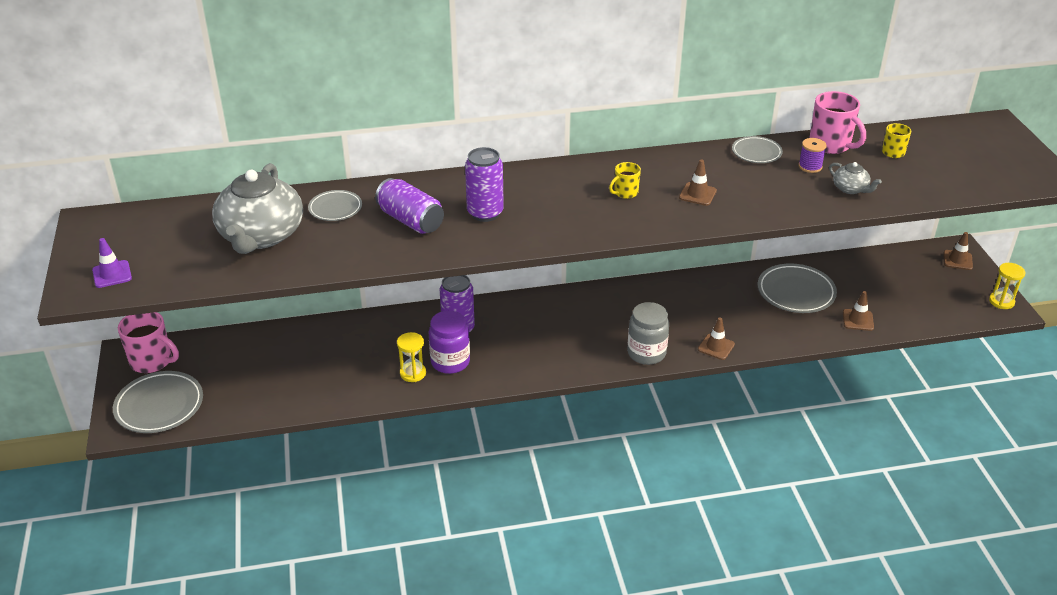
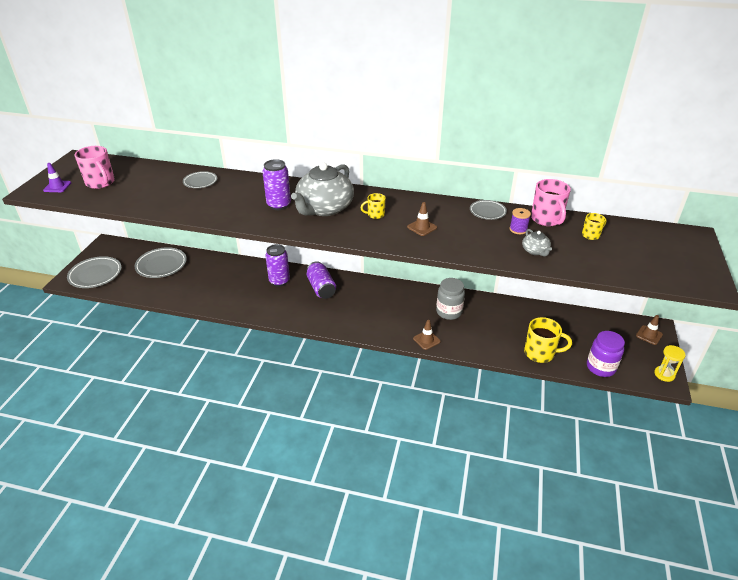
camera: 25 degrees right, 0 degrees up
(152, 361) = (113, 251): pink mug -> pink mug (101, 183)
(261, 236) = (147, 186): grey teapot -> grey teapot (324, 208)
(410, 220) = (233, 198): purple can -> purple can (321, 288)
(413, 373) = (233, 298): yellow hourglass -> none
(450, 362) = (259, 298): purple jar -> purple jar (600, 367)
(646, 353) = (378, 330): grey jar -> grey jar (449, 312)
(796, 292) = (509, 322): grey plate -> grey plate (161, 265)
(858, 320) = (540, 353): brown traffic cone -> yellow mug

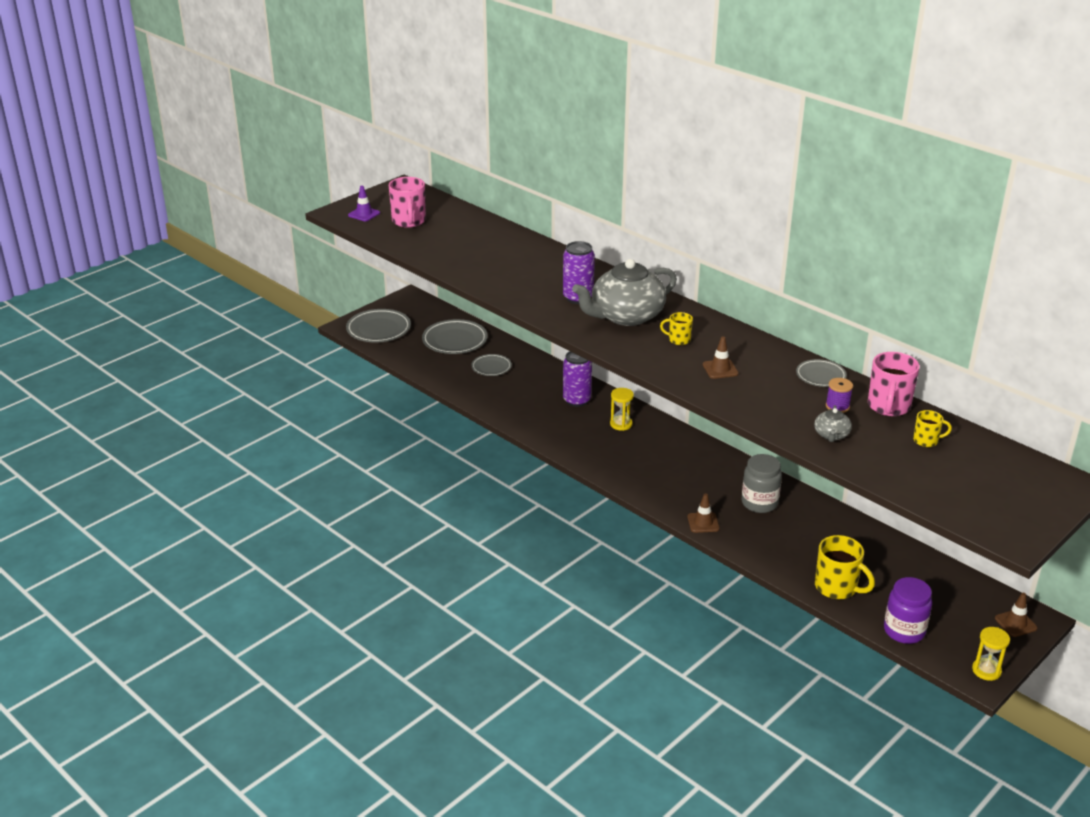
camera: 30 degrees right, 5 degrees down
(200, 182) = (513, 248): grey plate -> grey plate (491, 367)
(321, 288) = (621, 424): purple can -> yellow hourglass

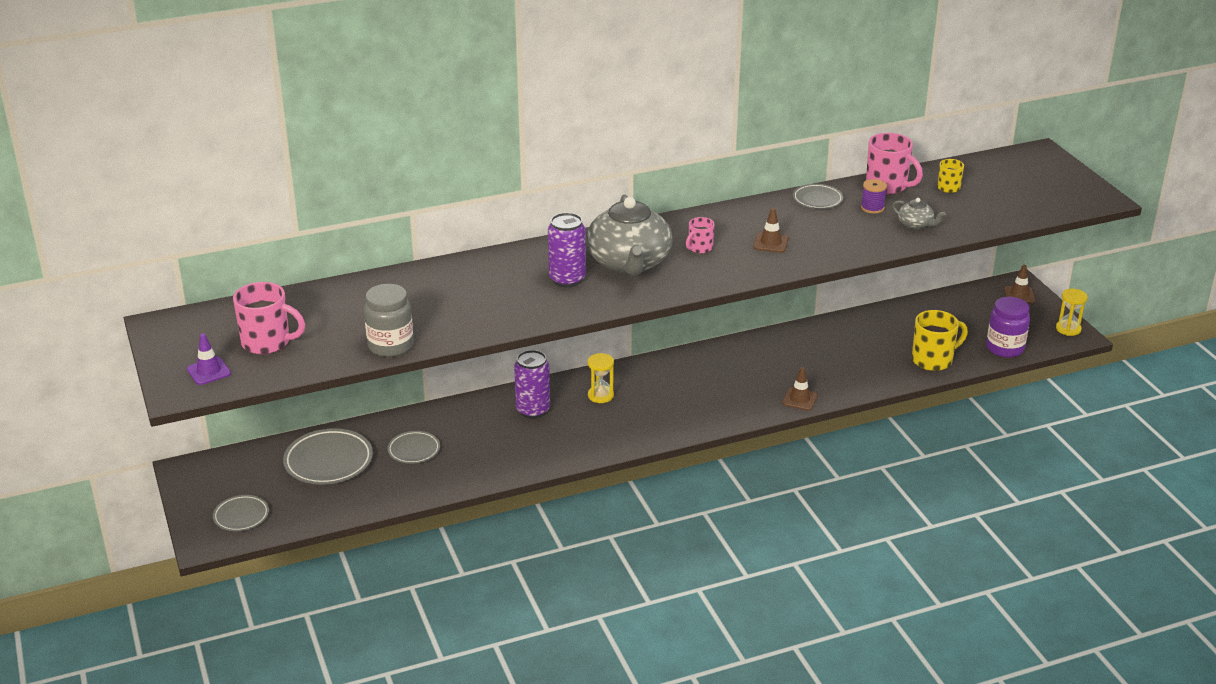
camera: 65 degrees left, 0 degrees up
(378, 329) = (241, 516): grey plate -> grey plate, size x0.60
(678, 340) = (700, 248): yellow mug -> pink mug
(759, 503) = (789, 358): grey jar -> grey jar (390, 346)

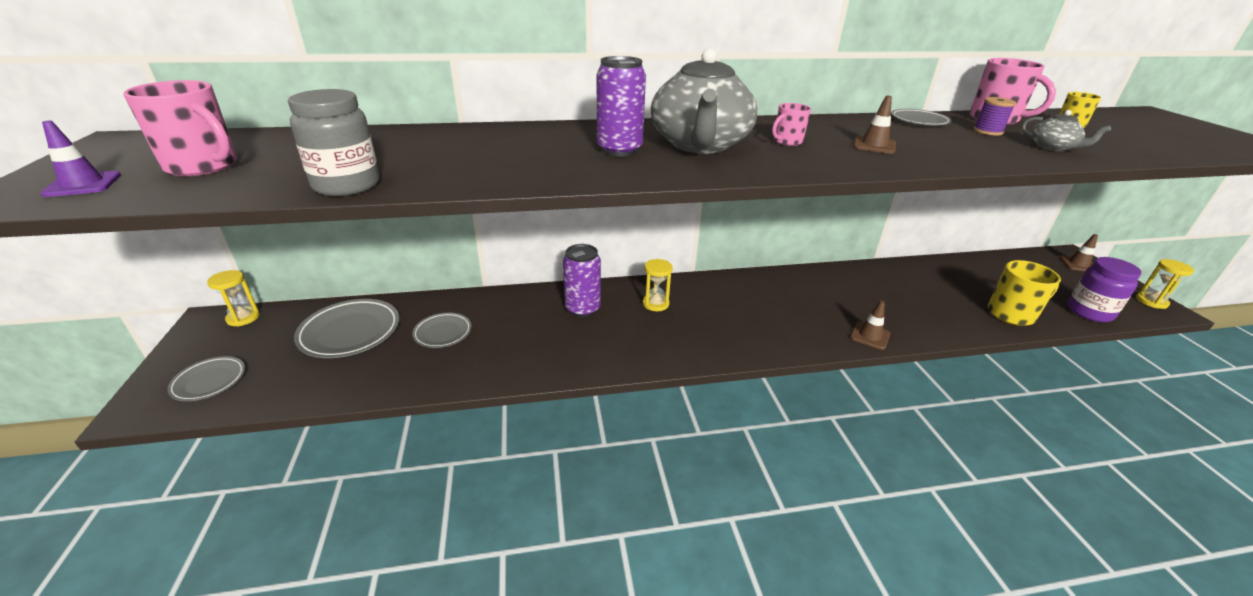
camera: 10 degrees right, 0 degrees up
(216, 463) = (243, 318): none -> yellow hourglass

